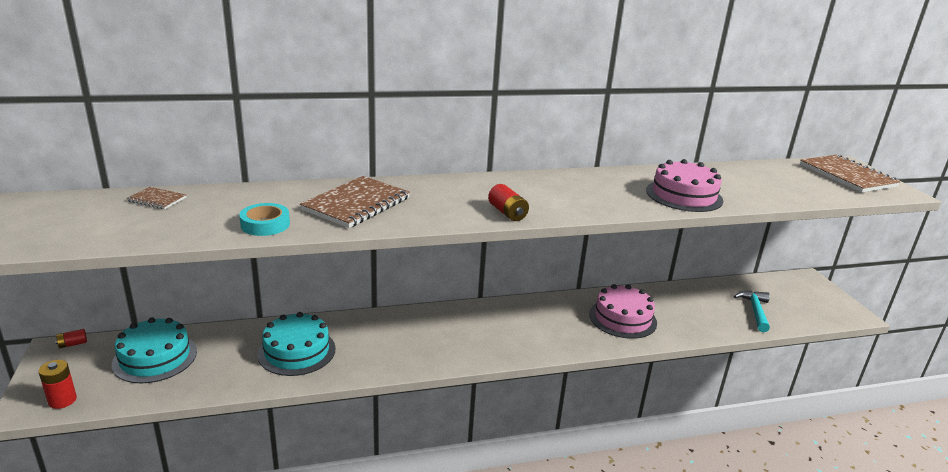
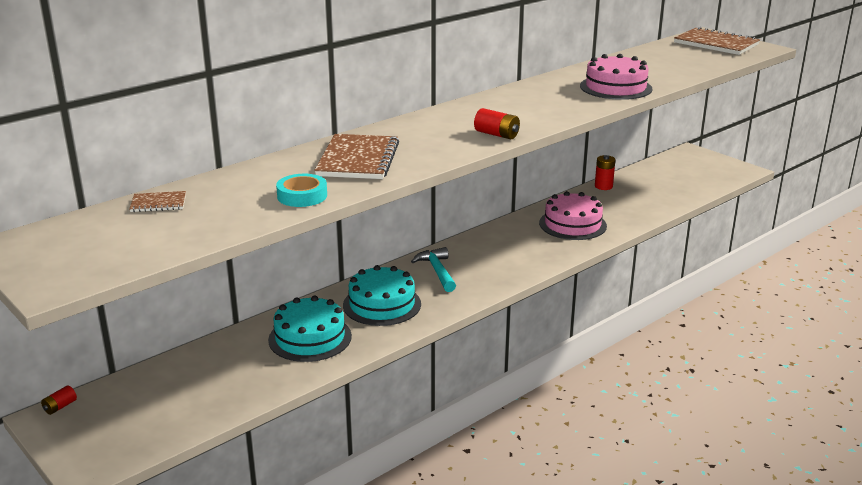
camera: 25 degrees left, 0 degrees up
(62, 400) = (119, 452): red battery -> red battery (603, 186)
(155, 357) = (170, 388): turquoise cake -> turquoise cake (382, 304)
(755, 311) = (670, 188): turquoise hammer -> turquoise hammer (437, 271)

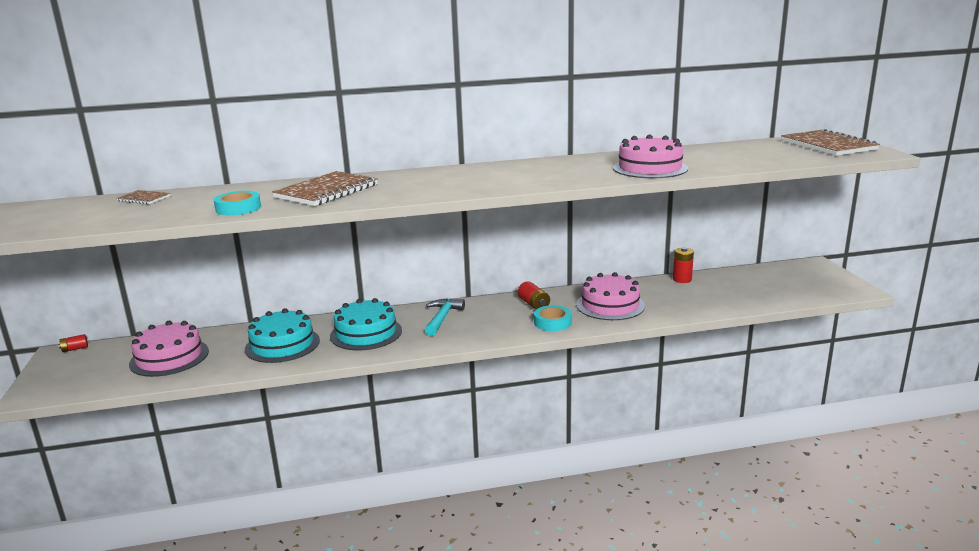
camera: 30 degrees right, 5 degrees down
(199, 384) = (169, 357): none -> pink cake
(496, 134) = (469, 189): red battery -> red battery (534, 304)
(543, 252) = (552, 322): none -> turquoise tape

